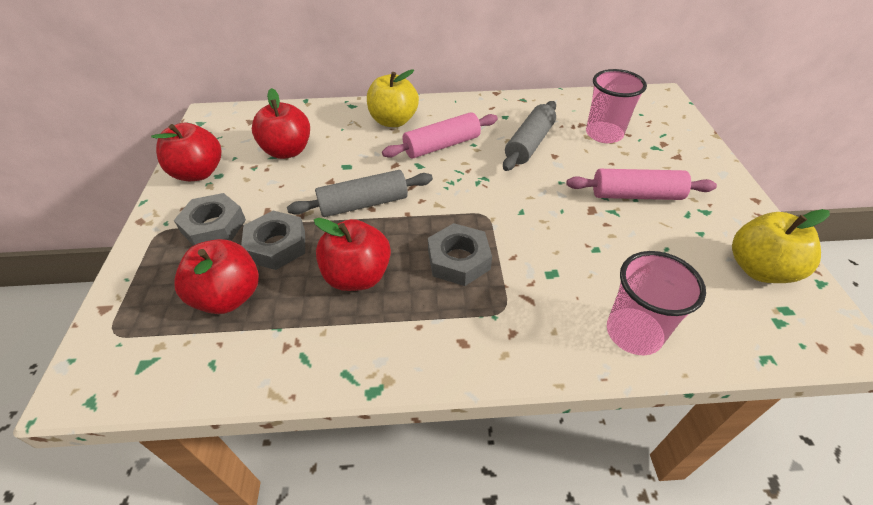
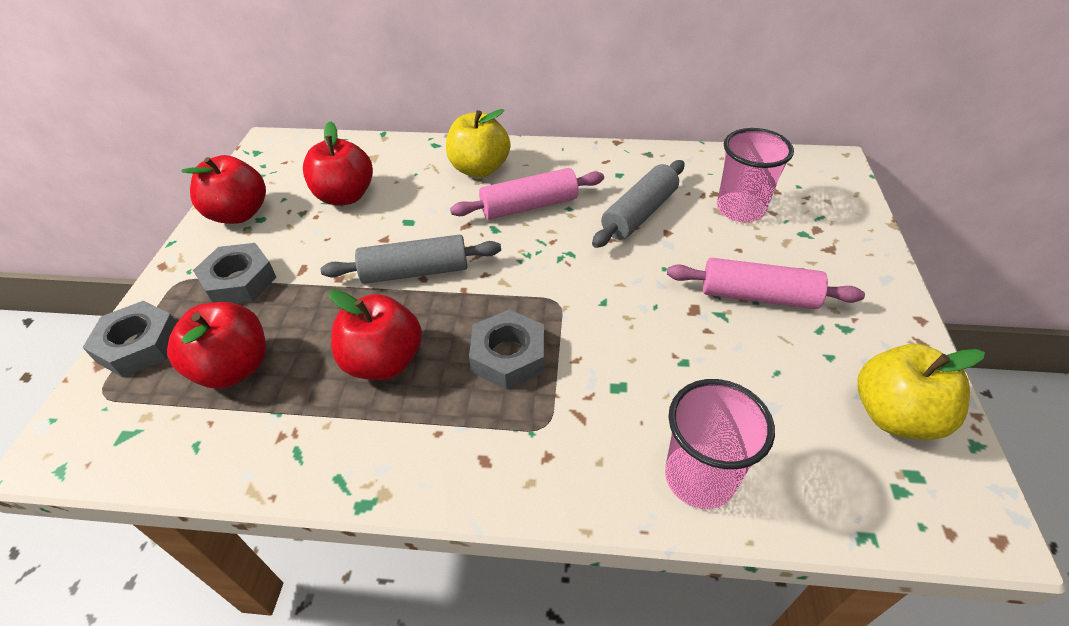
camera: 10 degrees right, 0 degrees up
(276, 245) = (302, 312): grey nut -> grey nut (139, 345)

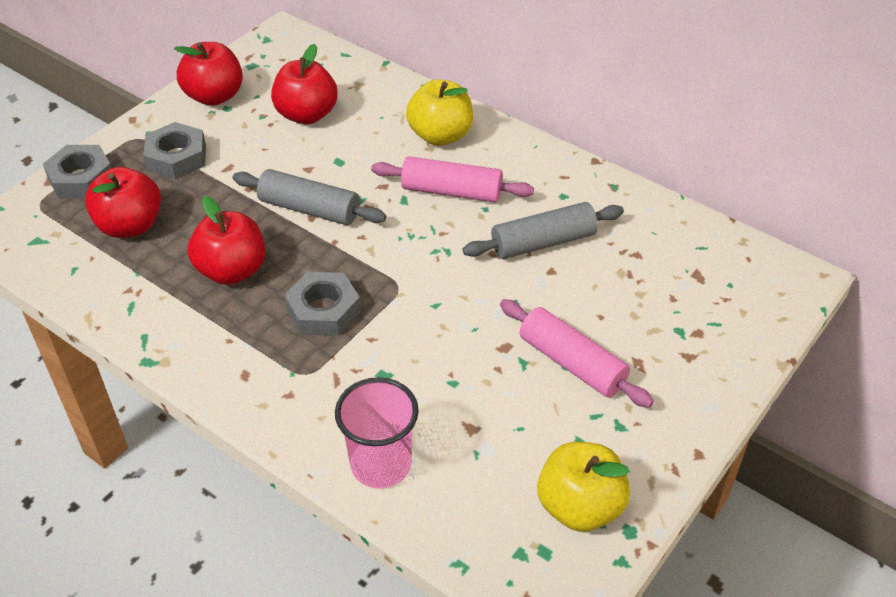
camera: 30 degrees right, 0 degrees up
(740, 209) = (643, 281): pink cup -> none

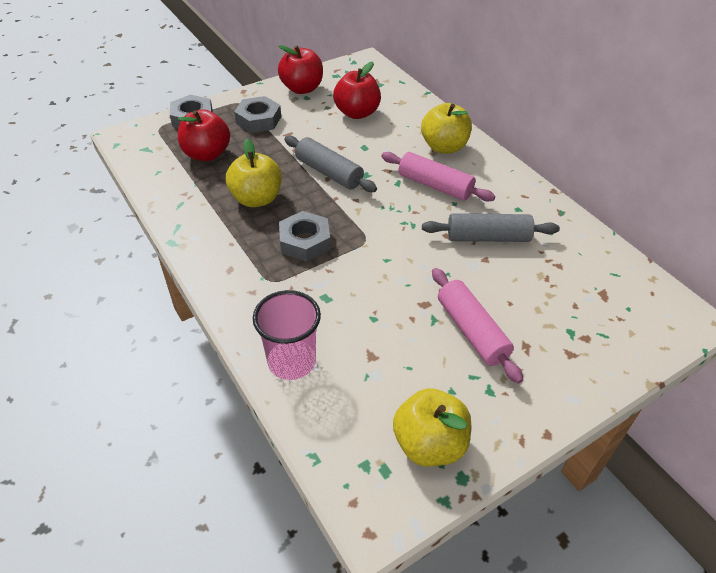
camera: 20 degrees right, 0 degrees up
(232, 270) = (257, 199): red apple -> yellow apple

